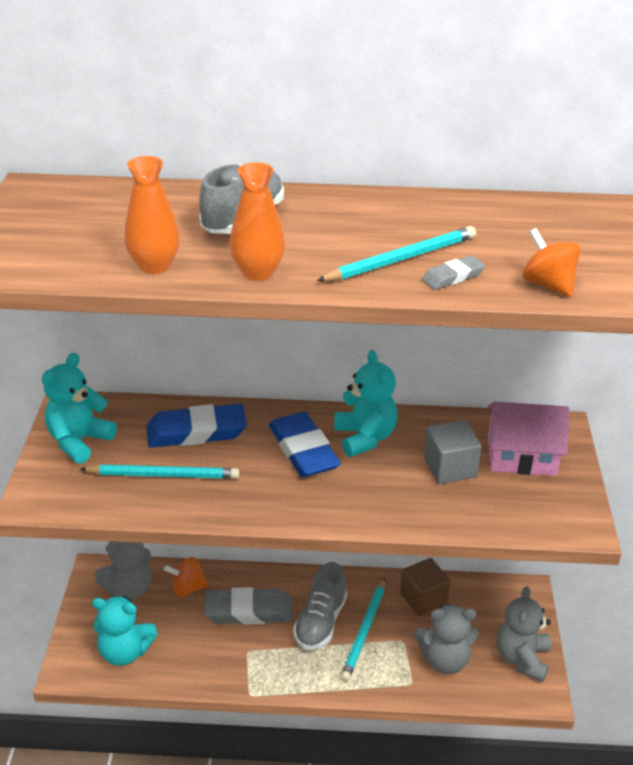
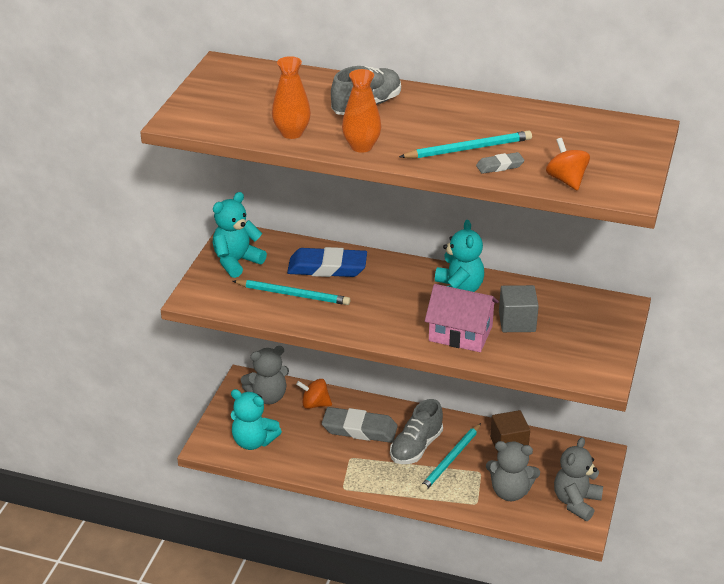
camera: 15 degrees right, 0 degrees up
(303, 450) = (405, 293): blue eraser -> none
(521, 456) = (579, 322): pink house -> pink house (460, 333)

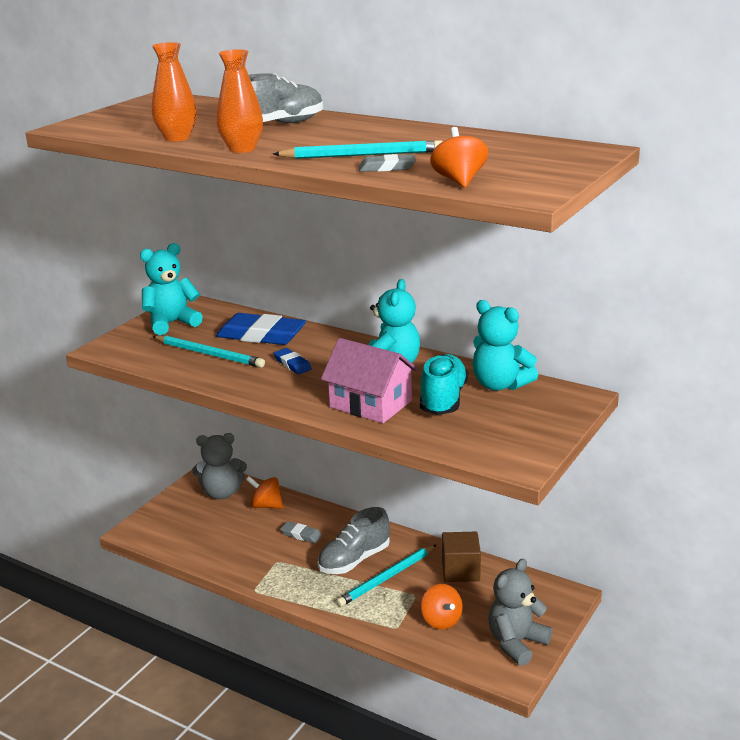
camera: 15 degrees right, 10 degrees down
(253, 441) = (184, 532): turquoise teddy bear -> turquoise teddy bear (500, 385)
(359, 429) = (301, 535): grey eraser -> grey eraser, size x0.49
(373, 298) = (292, 364): none -> blue eraser
(510, 492) = (441, 620): grey teddy bear -> orange spinning top
(517, 322) = (443, 400): grey cube -> turquoise shoe

